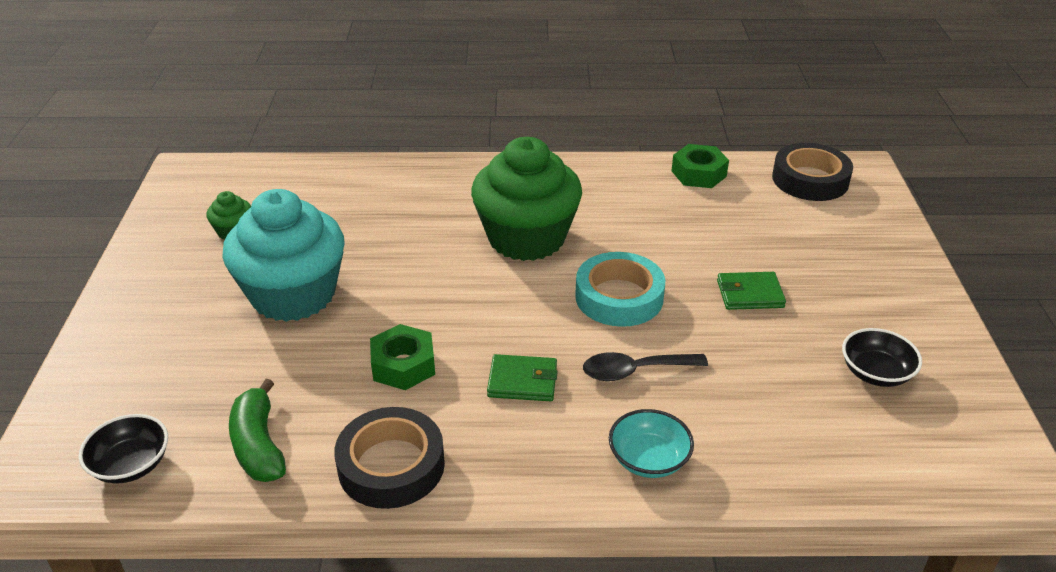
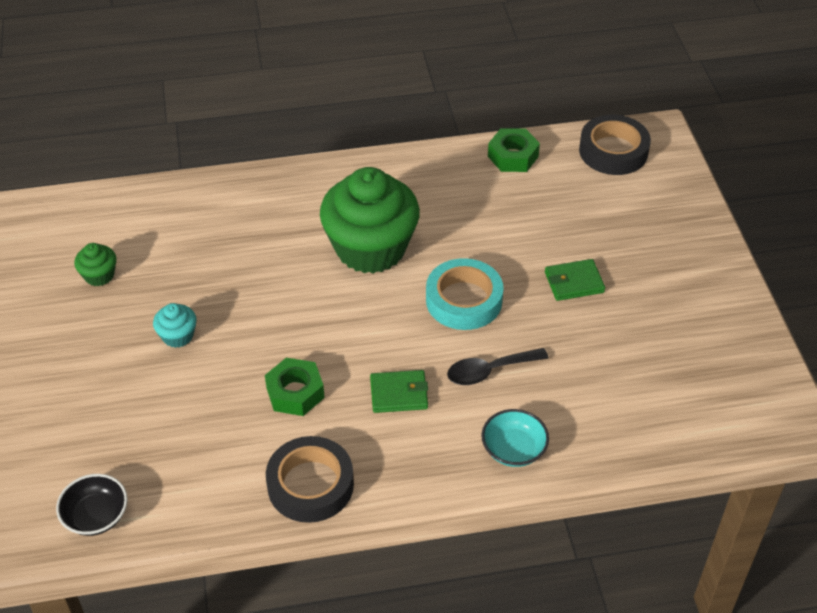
camera: 10 degrees left, 10 degrees up
(259, 445) = (196, 483): green banana -> none
(293, 294) = (178, 336): turquoise cupcake -> turquoise cupcake, size x0.41
(875, 373) = (683, 345): black bowl -> none

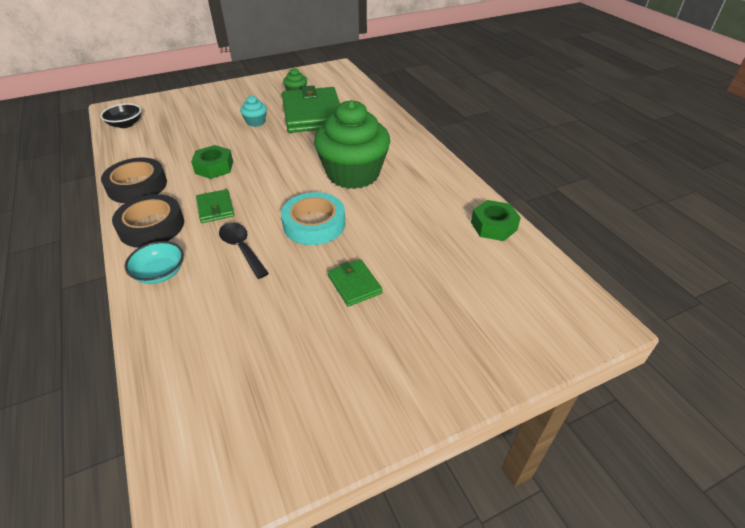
camera: 75 degrees right, 5 degrees down
(185, 265) = (313, 114): none -> green wallet
(613, 151) = (546, 290): black tape -> black tape (151, 226)

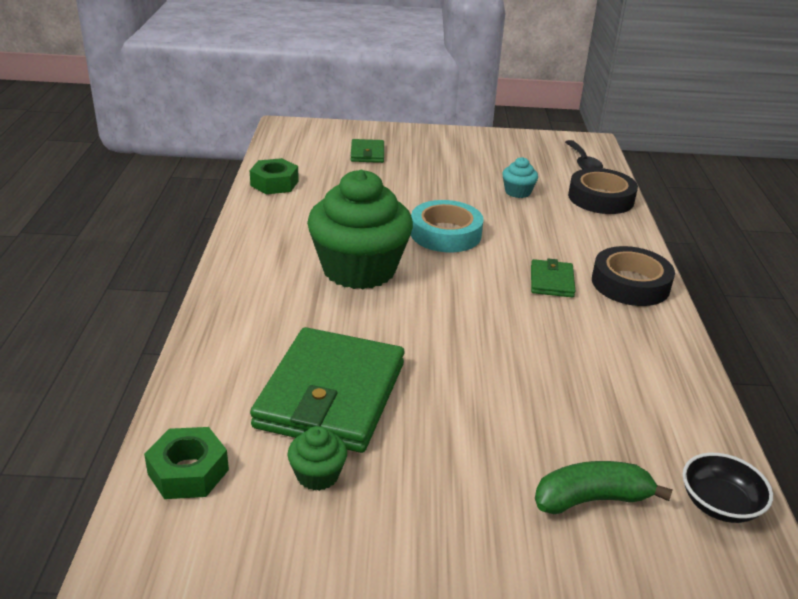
camera: 155 degrees left, 10 degrees down
(137, 186) = (660, 344): black tape -> black tape (601, 198)
(160, 273) = (615, 239): turquoise bowl -> none
(183, 112) = (591, 499): none -> green banana
(214, 167) = (544, 338): green nut -> green nut (188, 472)
(242, 248) = (530, 235): black spoon -> black spoon (583, 162)
(255, 122) = (447, 412): turquoise cupcake -> turquoise cupcake (517, 192)
(354, 284) = (440, 185): green wallet -> green wallet (367, 154)

